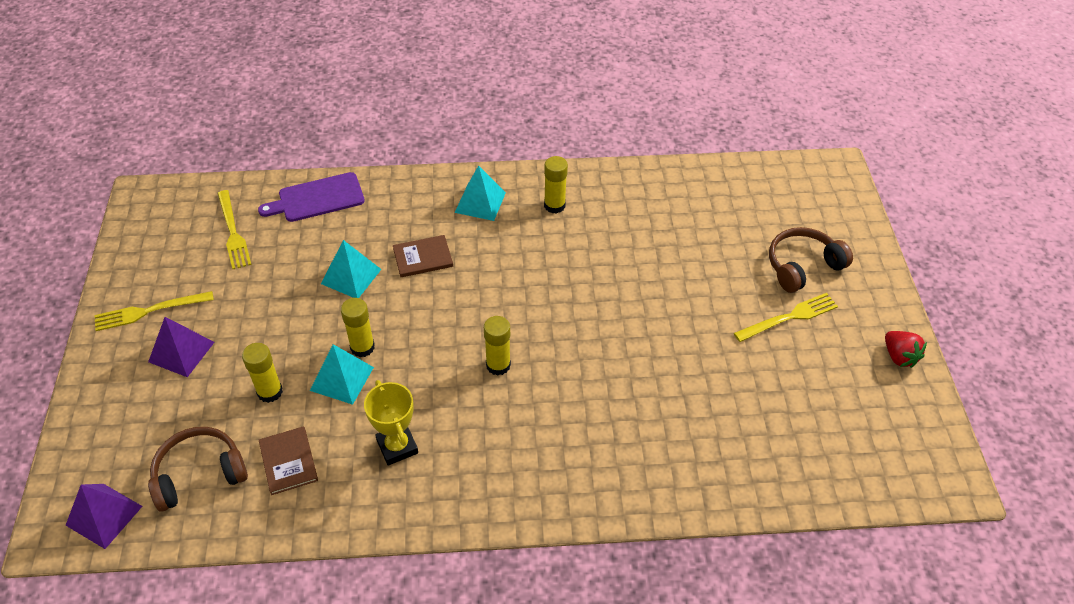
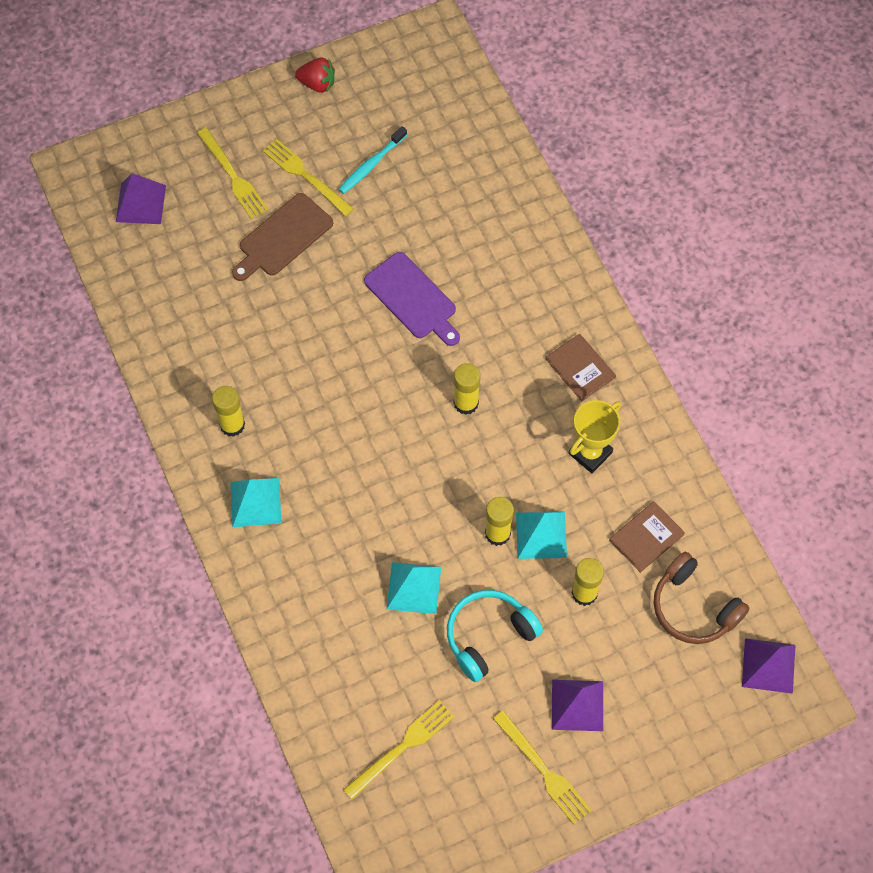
camera: 110 degrees left, 15 degrees up
(279, 311) = (488, 636): none -> turquoise headphones
(317, 198) = (315, 681): purple cutting board -> purple cutting board (412, 299)
(423, 257) = (359, 527): brown book -> brown book (580, 368)
(725, 283) = (283, 237): none -> brown cutting board
(788, 372) = (371, 164): none -> turquoise toothbrush
(790, 200) = (141, 203): none -> purple pyramid
(802, 266) = (233, 176): brown headphones -> yellow fork
(899, 356) = (317, 84): red strawberry -> red strawberry turned 60 degrees clockwise

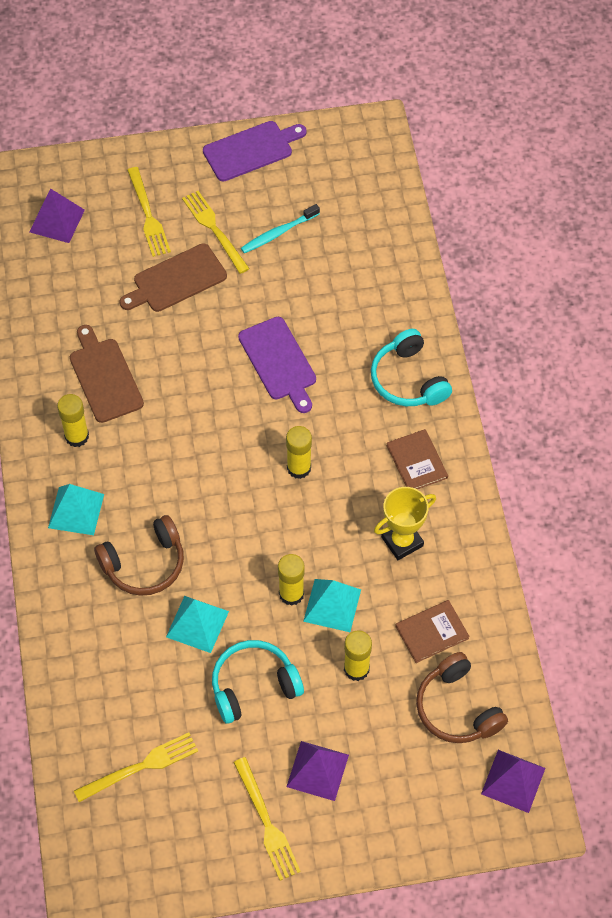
camera: 15 degrees right, 5 degrees down
(241, 356) = (105, 377): none -> brown cutting board
(317, 84) = (251, 150): red strawberry -> purple cutting board
(342, 540) = (144, 564): none -> brown headphones
(546, 286) = (408, 380): none -> turquoise headphones

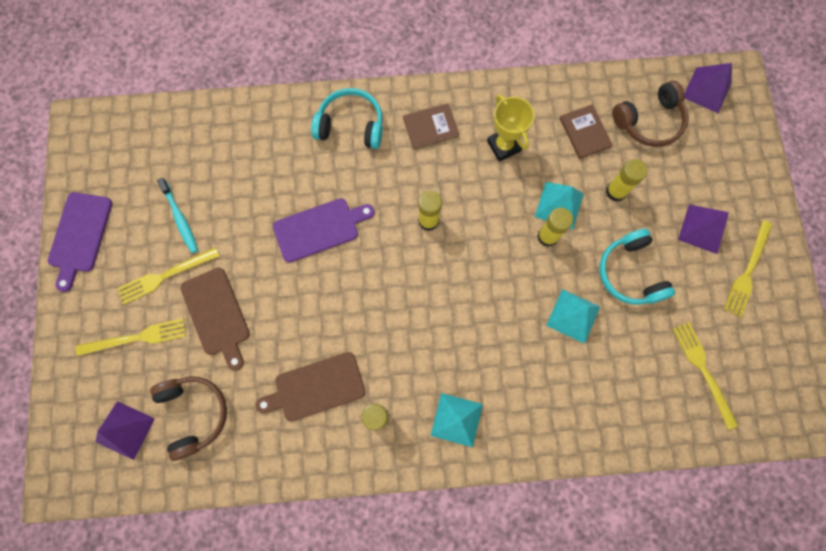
camera: 85 degrees left, 15 degrees up
(144, 564) = (514, 358): brown headphones -> brown headphones (194, 414)
(251, 150) = (79, 236): purple cutting board -> purple cutting board turned 150 degrees counterclockwise
(266, 823) = (747, 271): yellow fork -> yellow fork turned 135 degrees clockwise
(408, 380) = (351, 125): turquoise headphones -> turquoise headphones turned 150 degrees counterclockwise

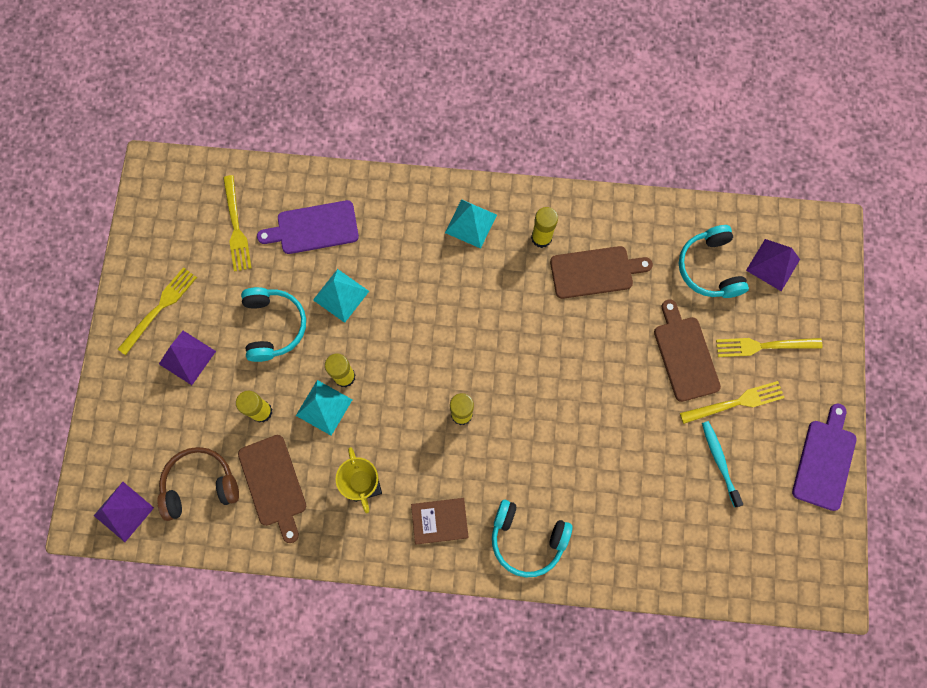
camera: 170 degrees left, 0 degrees up
(194, 414) = (709, 268): brown headphones -> turquoise headphones
(319, 229) = (575, 425): purple cutting board -> purple cutting board (313, 228)
(585, 132) = (273, 484): brown book -> brown cutting board

